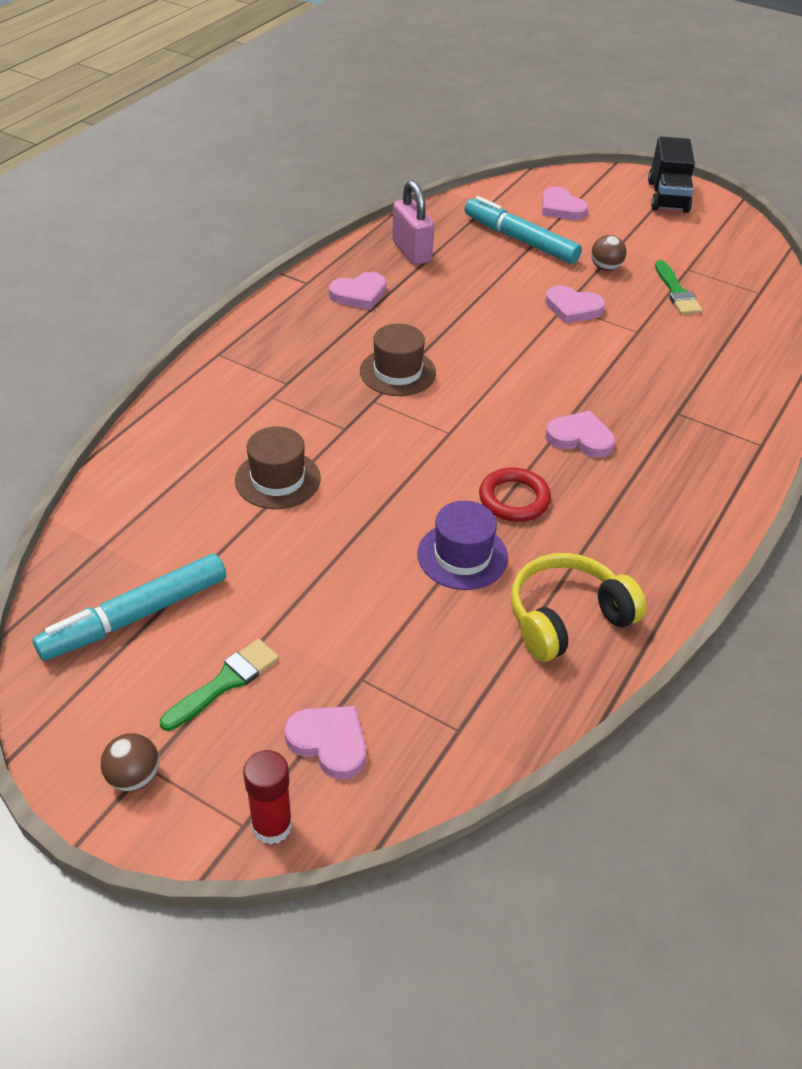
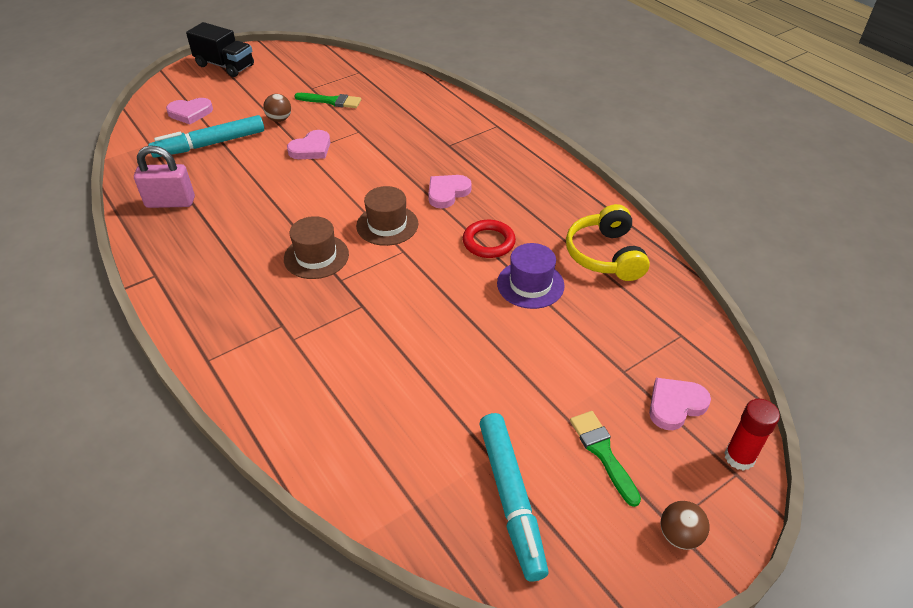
camera: 65 degrees left, 0 degrees up
(277, 479) = (397, 363): brown hat -> brown hat (387, 225)
(359, 294) = (200, 248): pink heart -> none

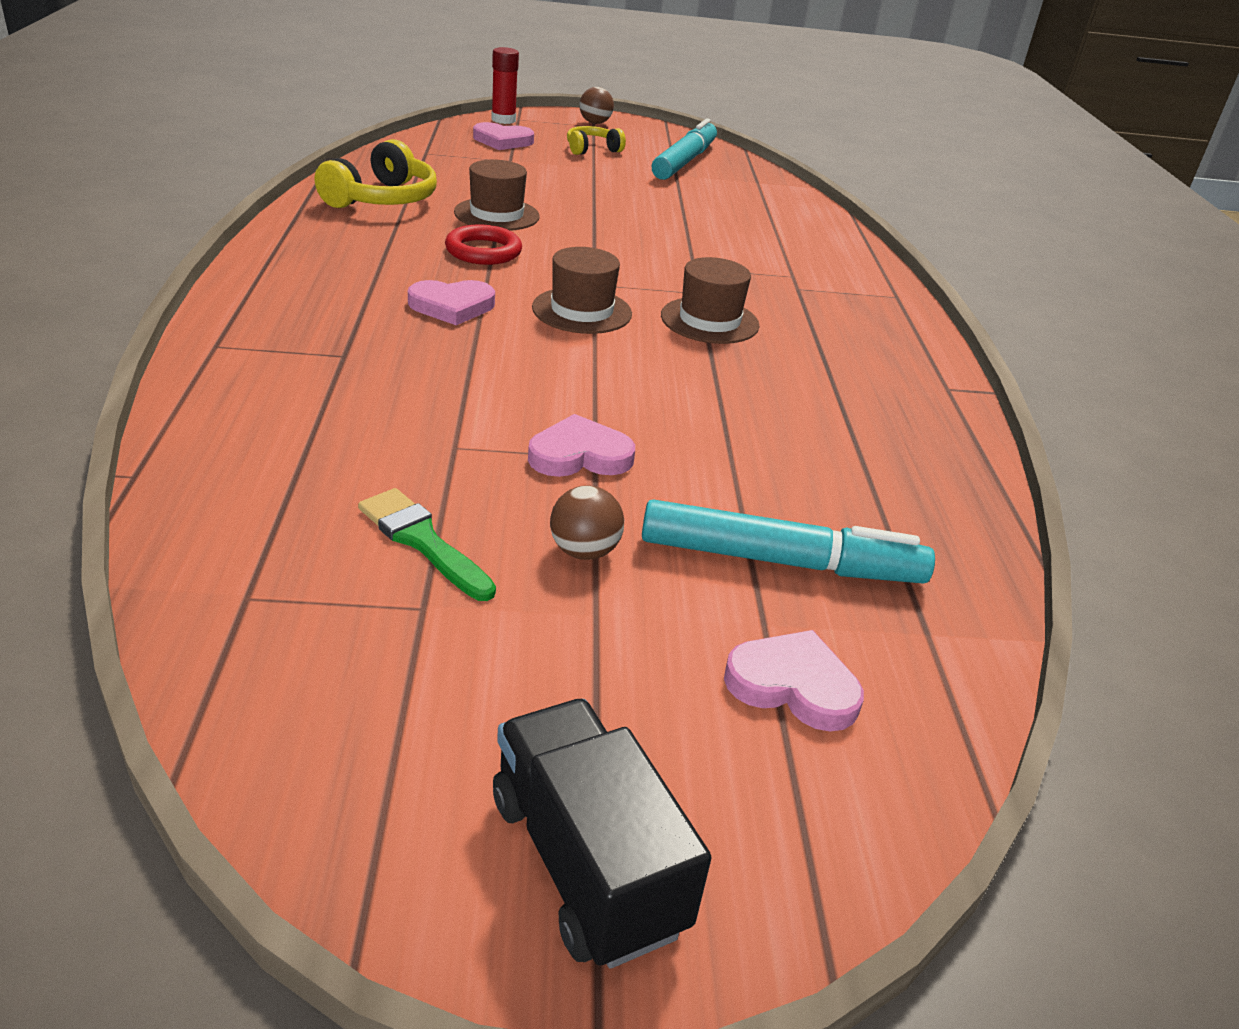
camera: 150 degrees left, 10 degrees down
(170, 202) = (903, 475): pink padlock -> none
(530, 284) = (497, 214): purple hat -> brown hat
(603, 453) = (592, 149): green brush -> yellow headphones

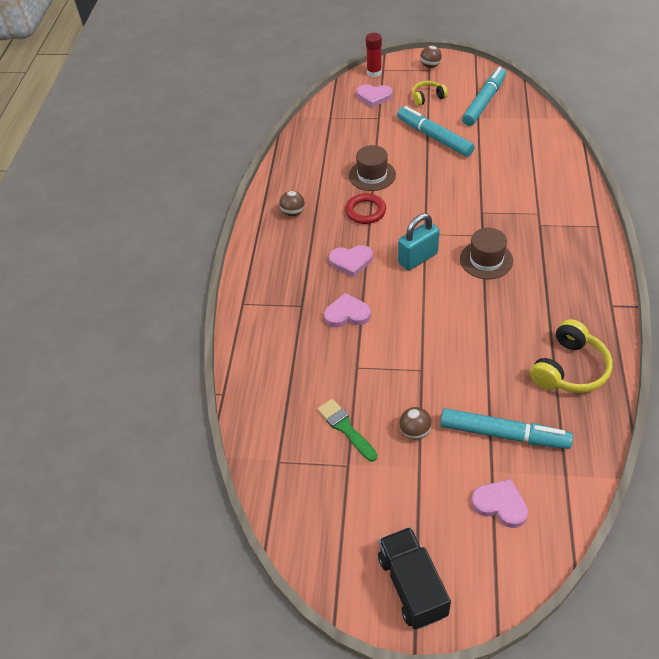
camera: 15 degrees right, 15 degrees up
(344, 243) = (293, 213): none -> brown ball
(382, 199) = (309, 169): yellow headphones -> yellow headphones (569, 368)
(580, 455) = (414, 369): pink heart -> pink heart (347, 314)
(582, 311) = (418, 258): brown hat -> turquoise padlock
(605, 186) = (434, 137): none -> turquoise marker

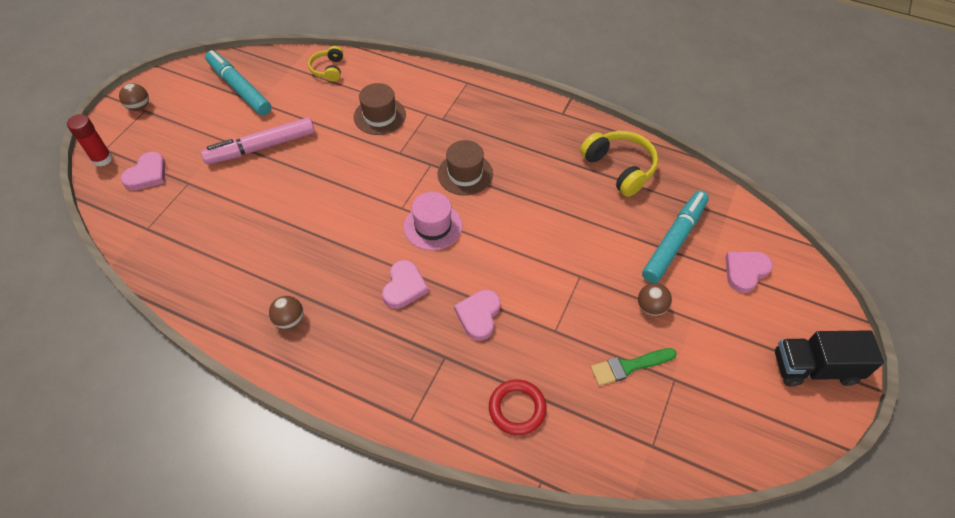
camera: 75 degrees left, 5 degrees up
(365, 211) = (335, 247): red ring -> red ring (517, 409)
(372, 175) = (281, 222): brown hat -> brown hat (379, 116)
(418, 258) = (433, 226): turquoise padlock -> pink hat
(427, 97) = (191, 129): yellow headphones -> yellow headphones (328, 69)
(434, 137) = (261, 147): turquoise marker -> pink marker

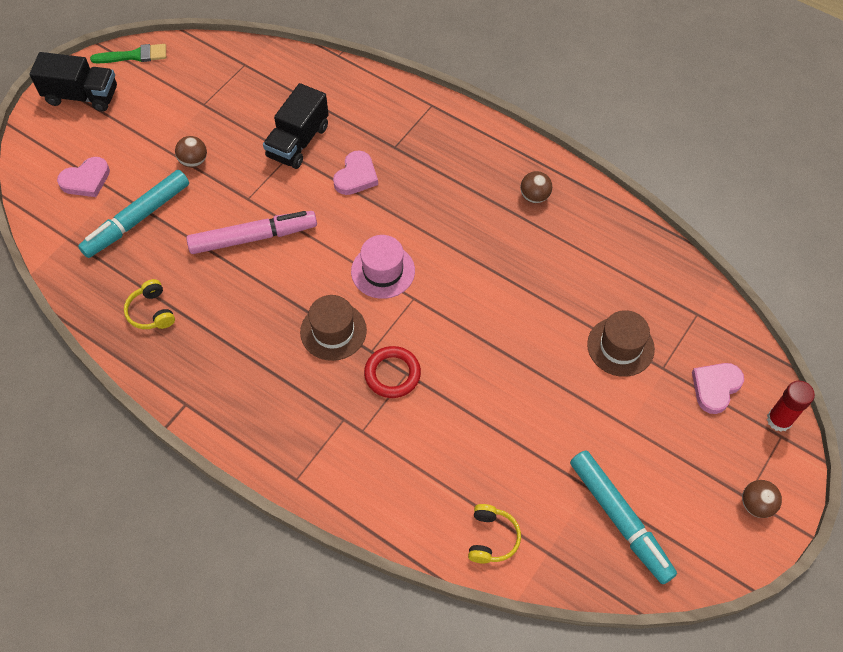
camera: 170 degrees left, 5 degrees up
(261, 147) = (579, 408): pink marker -> pink marker (253, 238)
(379, 116) = (425, 436): brown hat -> brown hat (620, 346)
(404, 287) = (422, 212): pink heart -> none
(517, 409) = (342, 101): red ring -> red ring (392, 374)
(551, 346) = (298, 142): none -> black truck
(619, 168) = (151, 312): yellow headphones -> yellow headphones, size x0.60
(629, 366) = (237, 118): green brush -> green brush (134, 56)

